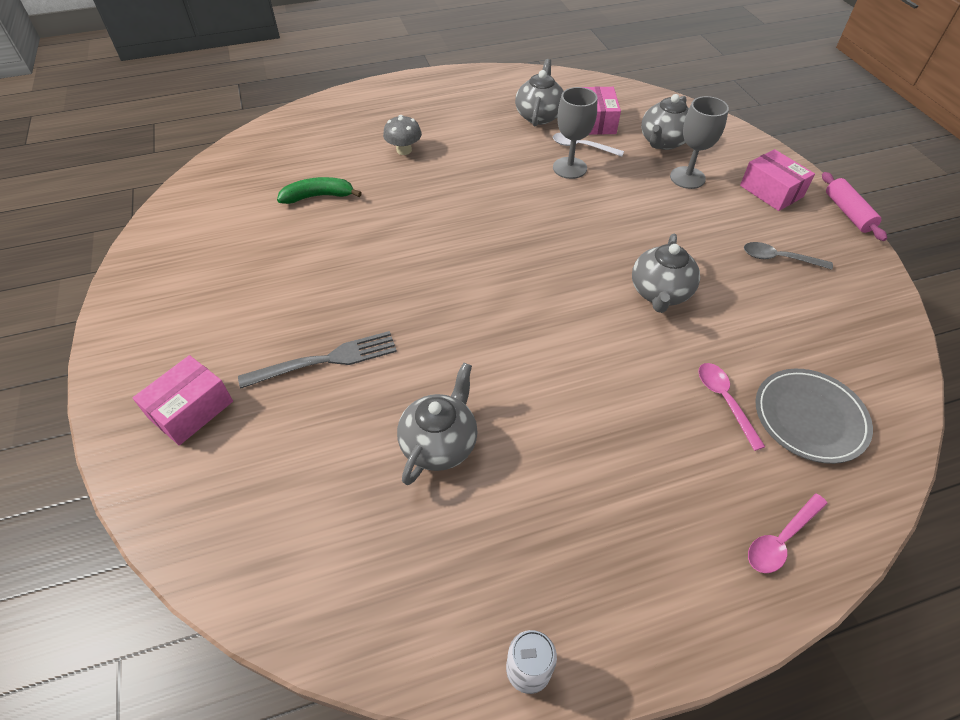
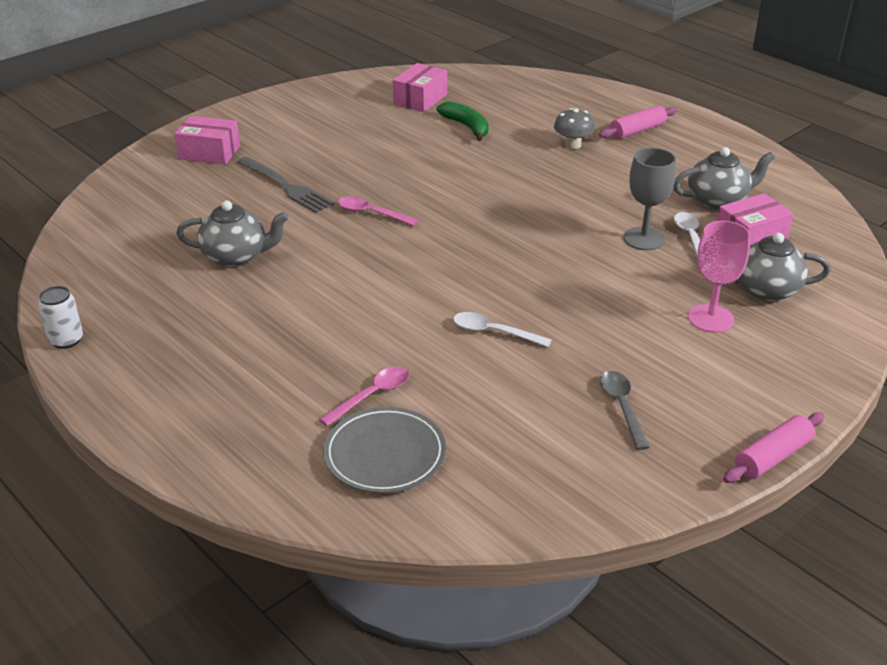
camera: 65 degrees right, 15 degrees down
(410, 111) = (637, 131): none -> pink rolling pin
(660, 293) = (493, 332): grey teapot -> white spoon
(687, 178) = (710, 318): grey goblet -> pink goblet
(771, 191) = (751, 386): pink box -> pink box (420, 99)
(780, 540) = (228, 450): pink spoon -> pink spoon (371, 213)

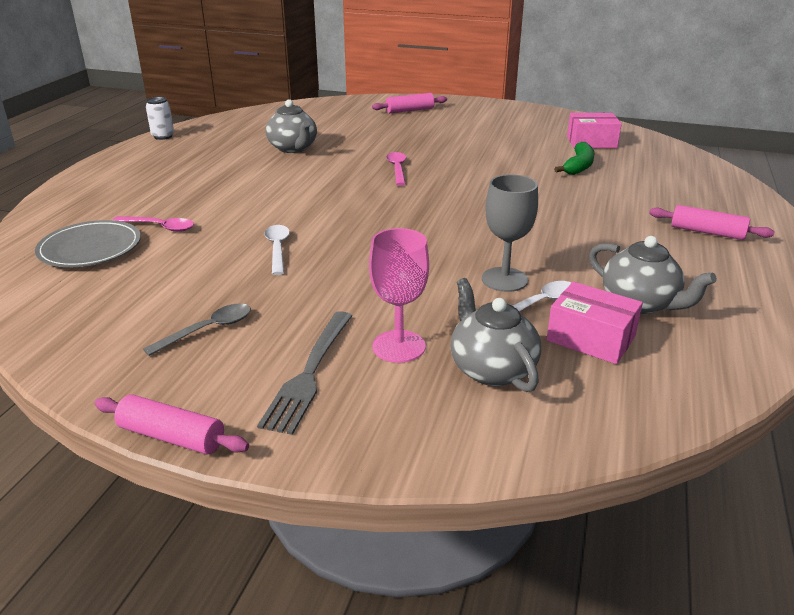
camera: 60 degrees right, 5 degrees down
(209, 153) = (410, 110): pink box -> pink rolling pin
(286, 186) = (397, 138): grey fork -> grey fork (309, 374)
(572, 145) = (624, 210): grey mushroom -> none

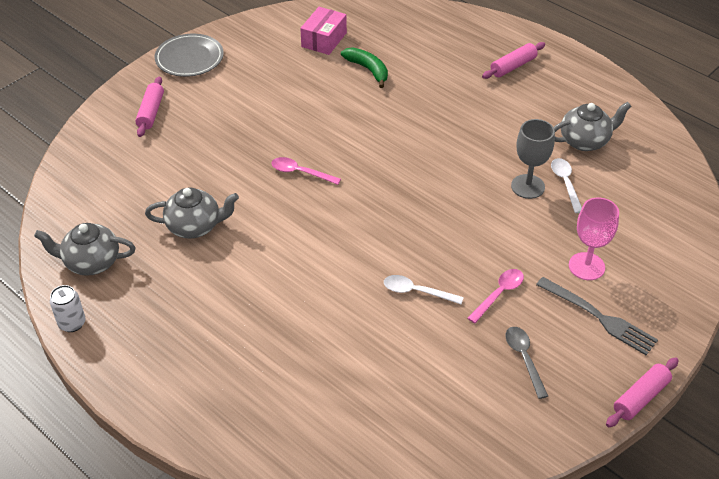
camera: 65 degrees left, 15 degrees up
(90, 249) = (346, 417): grey plate -> grey plate (189, 58)
(160, 227) = (329, 361): pink spoon -> pink spoon (499, 294)
(492, 369) = (627, 234): grey teapot -> grey teapot (91, 262)
(591, 338) = (613, 179): pink box -> none

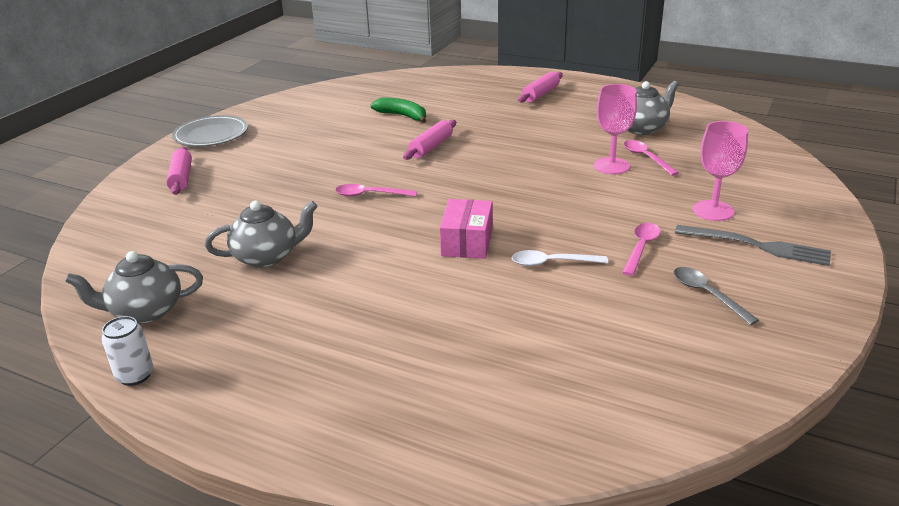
camera: 15 degrees left, 15 degrees down
(324, 40) = (347, 104): pink box -> pink box (467, 242)
(527, 186) = (611, 166): grey goblet -> pink goblet
(565, 183) = (646, 158): white spoon -> pink spoon
(640, 398) = (855, 301): pink rolling pin -> pink rolling pin (431, 147)

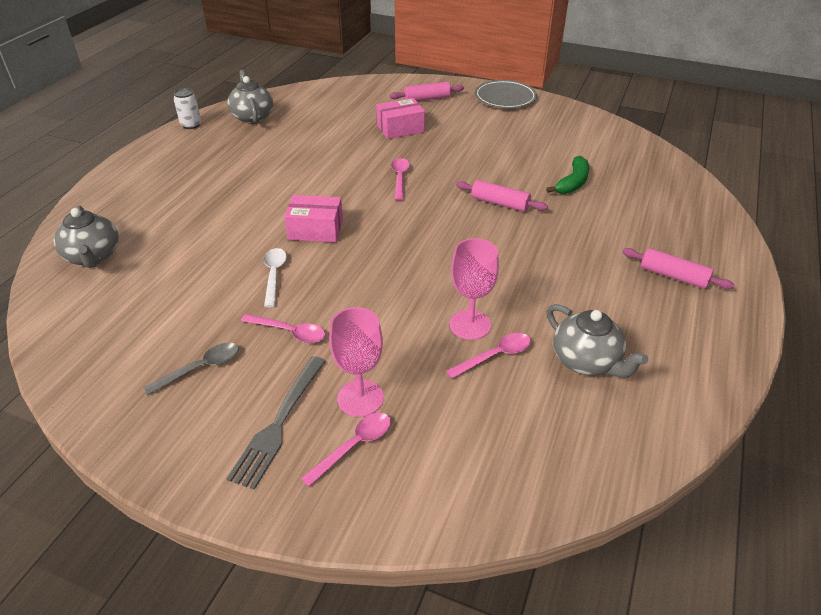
camera: 85 degrees right, 10 degrees up
(252, 194) = (400, 128): none -> pink box
(267, 257) = (308, 146): grey teapot -> grey teapot (93, 256)
(764, 212) = (354, 446): none -> pink spoon

